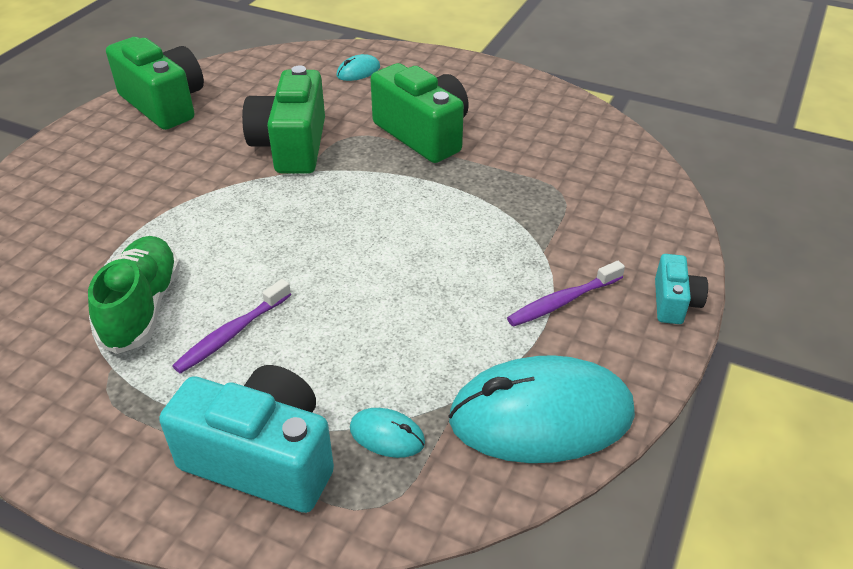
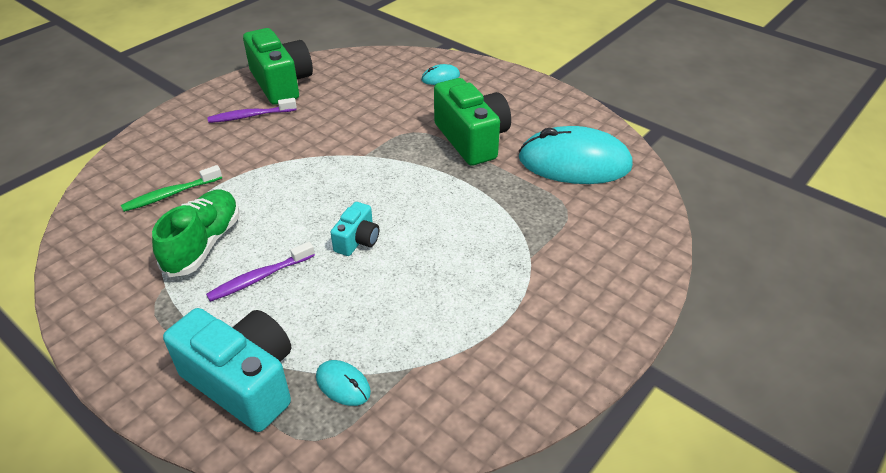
camera: 15 degrees right, 0 degrees up
(73, 256) = (170, 194): none -> green toothbrush
(291, 146) = (363, 133): green camera -> none
(541, 416) = (471, 396): turquoise mouse -> turquoise mouse (574, 162)
(562, 301) = (528, 303): purple toothbrush -> purple toothbrush (250, 116)
(674, 302) = (625, 323): turquoise camera -> turquoise camera (357, 240)

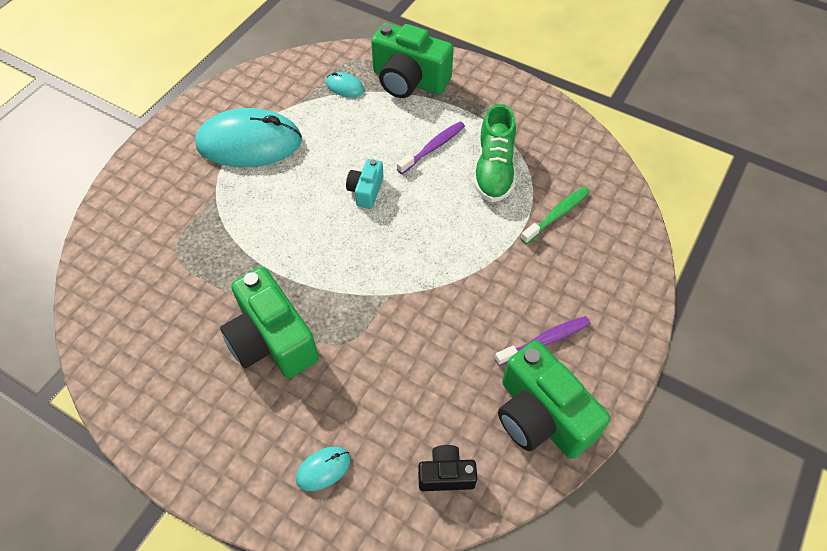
camera: 170 degrees right, 15 degrees up
(243, 382) = (409, 80): turquoise camera -> green camera
(360, 68) = (446, 474): none -> black camera
(574, 162) = (157, 319): turquoise mouse -> turquoise mouse (249, 143)

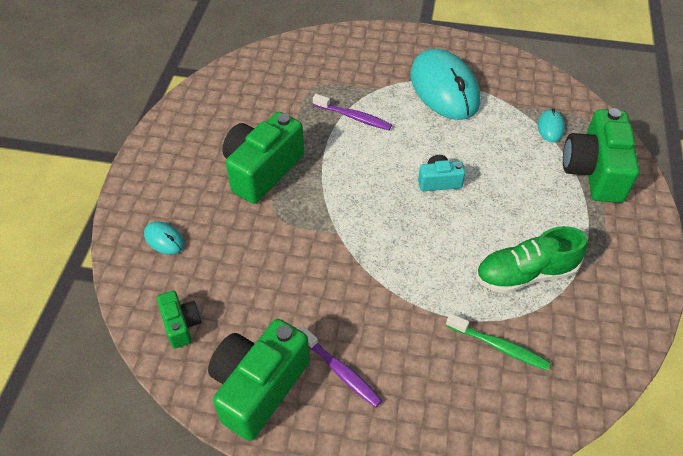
camera: 70 degrees right, 5 degrees down
(433, 147) = (521, 216): purple toothbrush -> purple toothbrush (354, 117)
(446, 474) = (181, 324): black camera -> green camera

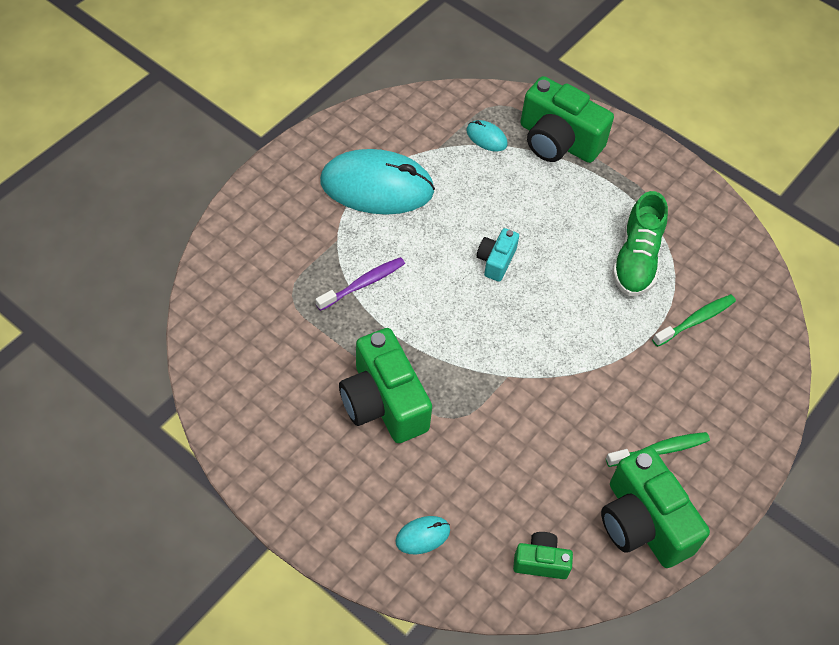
camera: 65 degrees left, 5 degrees up
(340, 371) = (660, 450): purple toothbrush -> green toothbrush

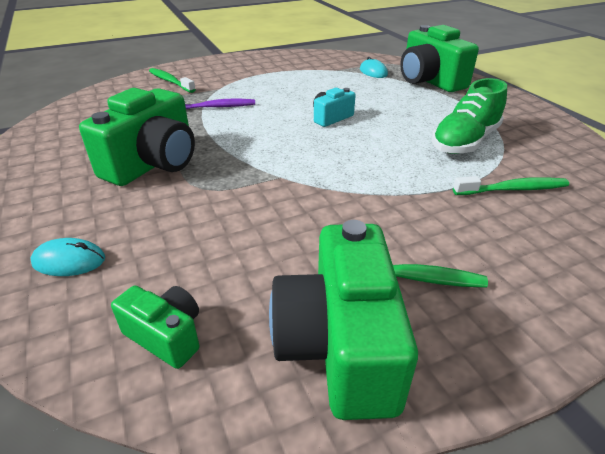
camera: 30 degrees right, 20 degrees down
(265, 244) = (170, 81): none -> green toothbrush
(377, 186) = (273, 75): turquoise mouse -> none
(383, 402) = (153, 163): green camera -> green camera turned 150 degrees counterclockwise

